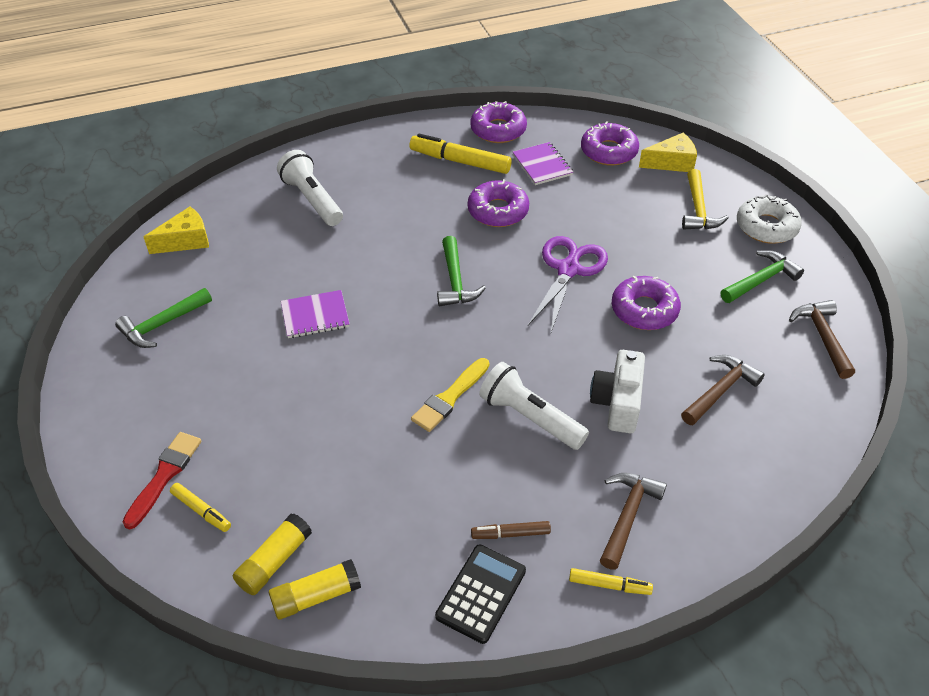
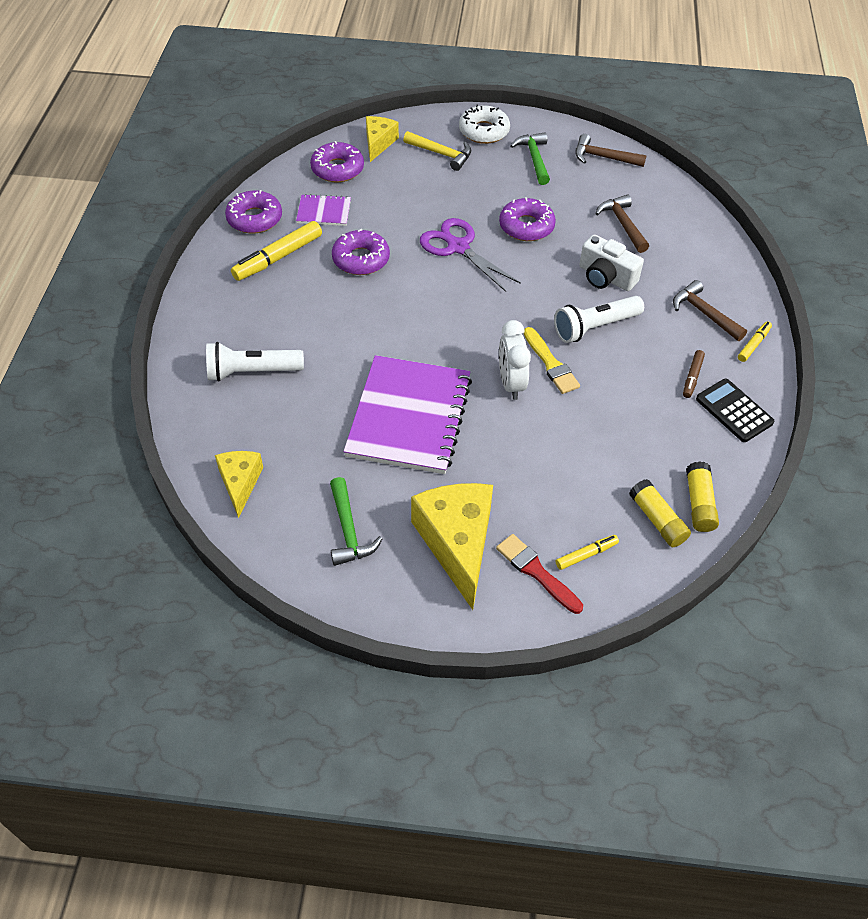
camera: 65 degrees left, 5 degrees up
(176, 403) = (457, 543): none -> yellow cheese
(315, 316) = (409, 417): purple notebook -> purple notebook, size x2.15
(402, 374) = (511, 383): none -> white clock
(455, 281) = (426, 315): green hammer -> none

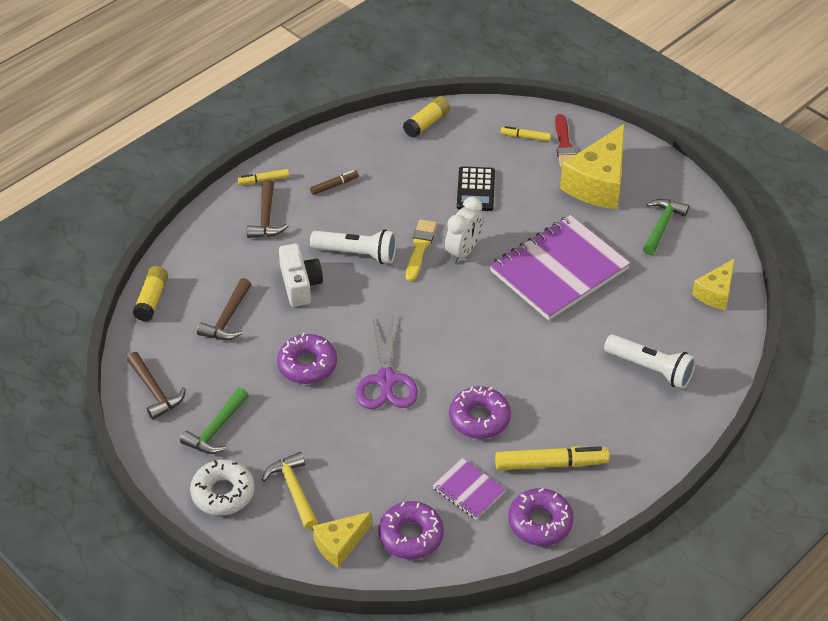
camera: 140 degrees left, 5 degrees down
(657, 520) = (462, 129): yellow glue stick -> yellow glue stick (152, 300)
(734, 411) = (336, 153): black calculator -> black calculator (476, 189)

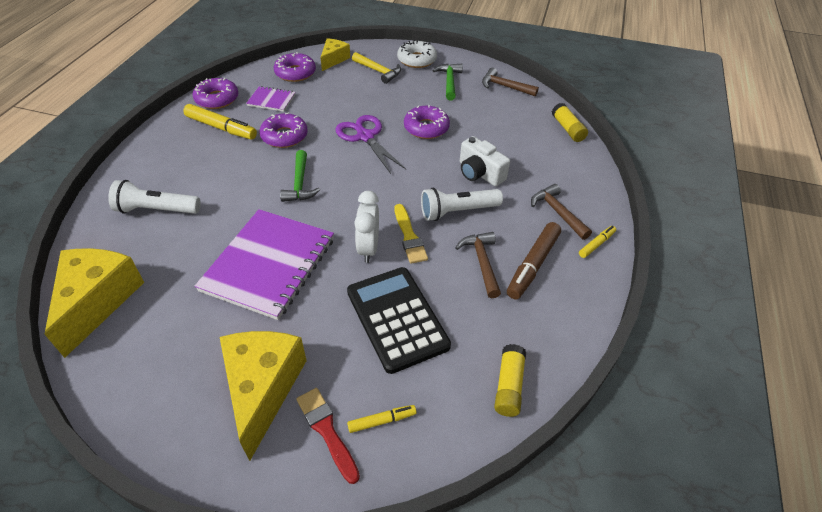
camera: 150 degrees right, 0 degrees up
(227, 318) = (506, 135): brown hammer -> brown hammer (482, 262)
(334, 185) = (533, 265): brown marker -> brown marker, size x1.87
(476, 189) = (396, 319): black calculator -> black calculator, size x1.63
(550, 464) = (221, 128): yellow marker -> yellow marker turned 120 degrees counterclockwise
(662, 226) = (169, 359): green hammer -> green hammer (300, 184)
(715, 293) = (97, 301): yellow cheese -> yellow cheese, size x1.77

